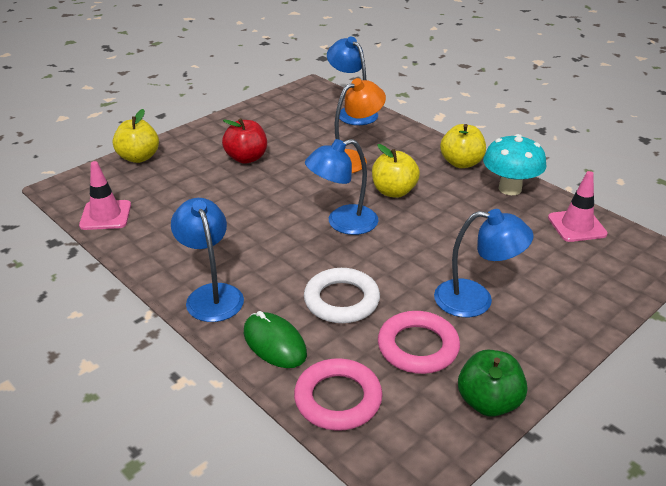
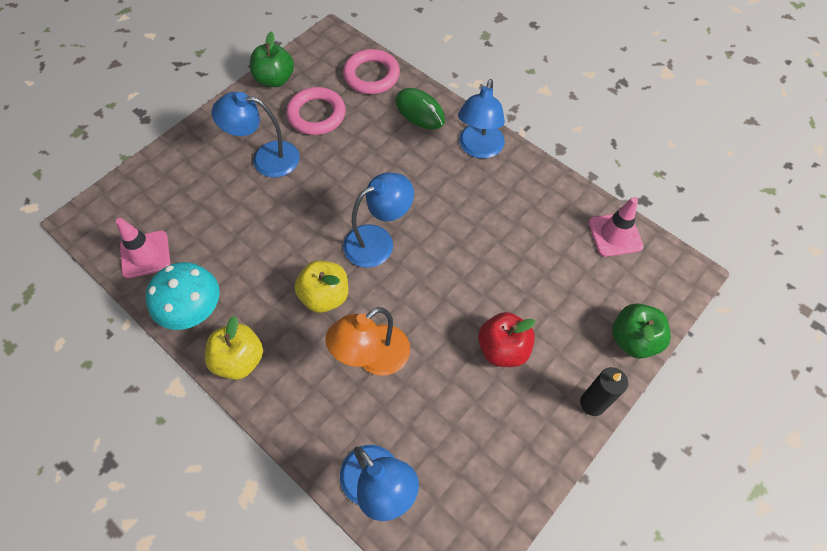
camera: 175 degrees right, 25 degrees up
(139, 157) = (633, 339): yellow apple -> green apple
(191, 133) = (592, 403): none -> black candle
(211, 294) = (479, 149): blue lamp -> blue lamp turned 45 degrees clockwise
(341, 300) = (374, 150): white ring -> none

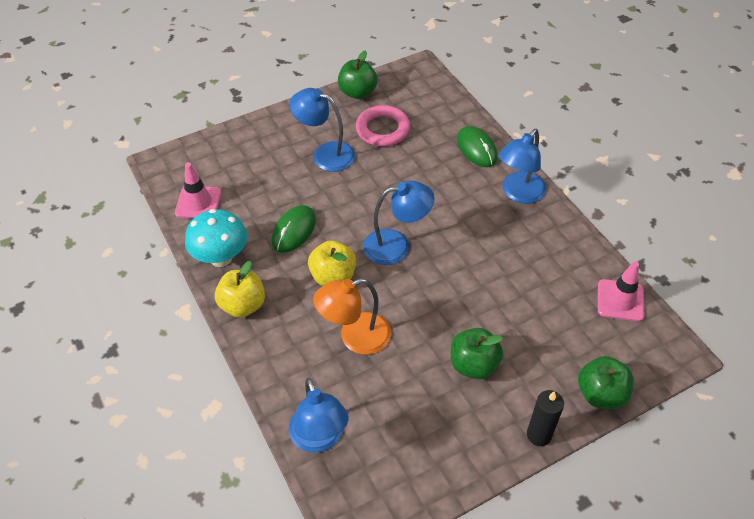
camera: 20 degrees right, 10 degrees down
(264, 256) = (294, 230): none -> green mouse
(371, 75) = (444, 109): pink ring -> none
(503, 349) = (473, 365): red apple -> green apple

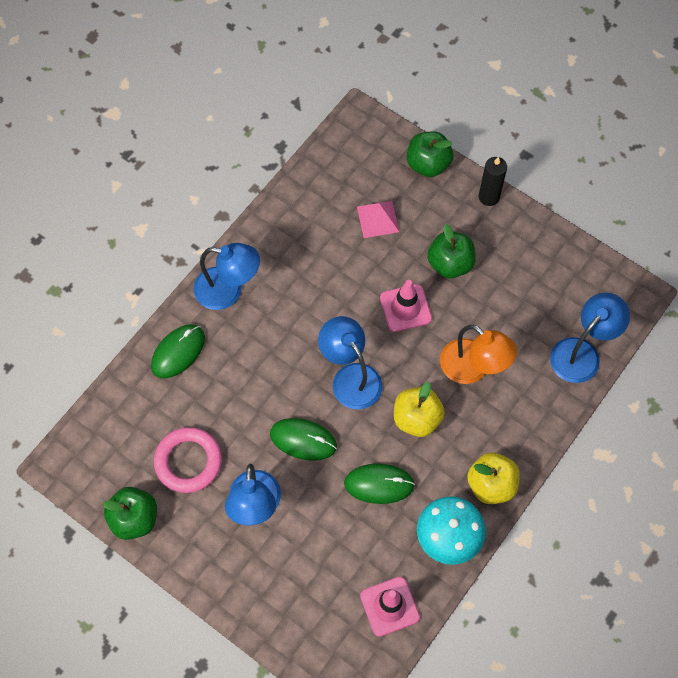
camera: 115 degrees left, 15 degrees up
(360, 197) = (303, 440): none -> green mouse
(549, 324) = (378, 219): none -> pink pyramid
(620, 300) = (323, 172): pink traffic cone -> pink traffic cone (405, 308)

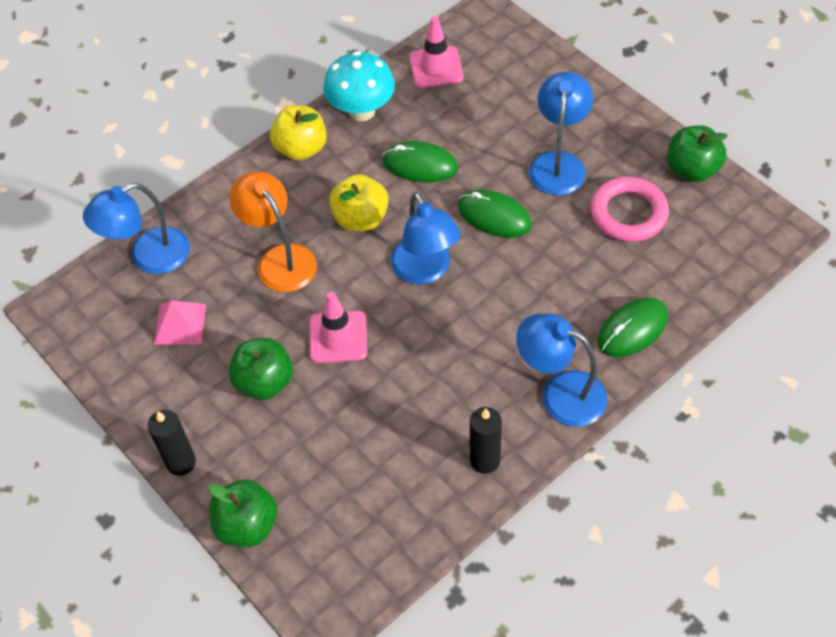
camera: 165 degrees left, 10 degrees down
(276, 233) = (485, 460): none -> black candle
(378, 219) = (341, 457): pink pyramid -> pink pyramid (180, 324)

